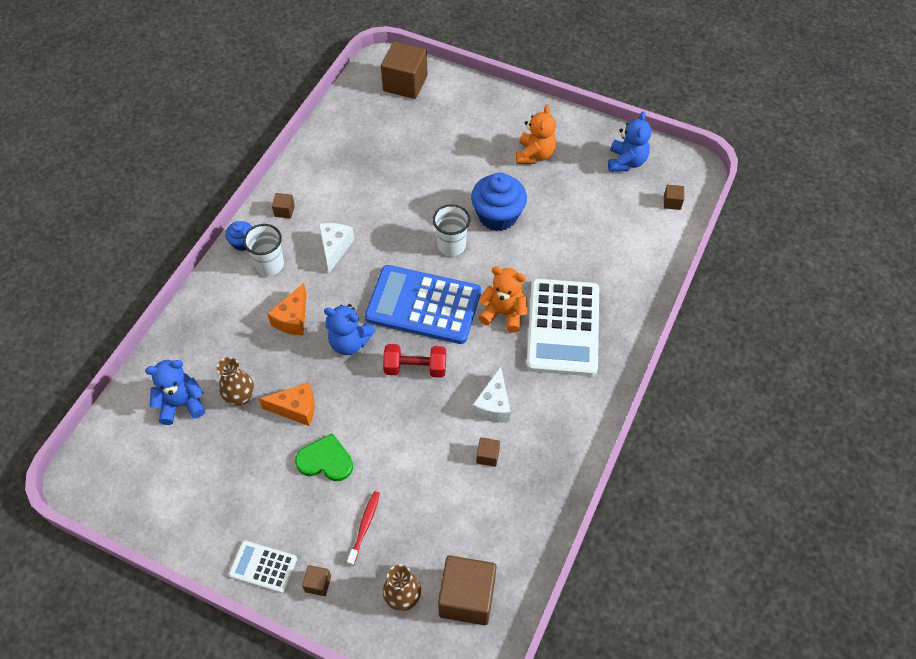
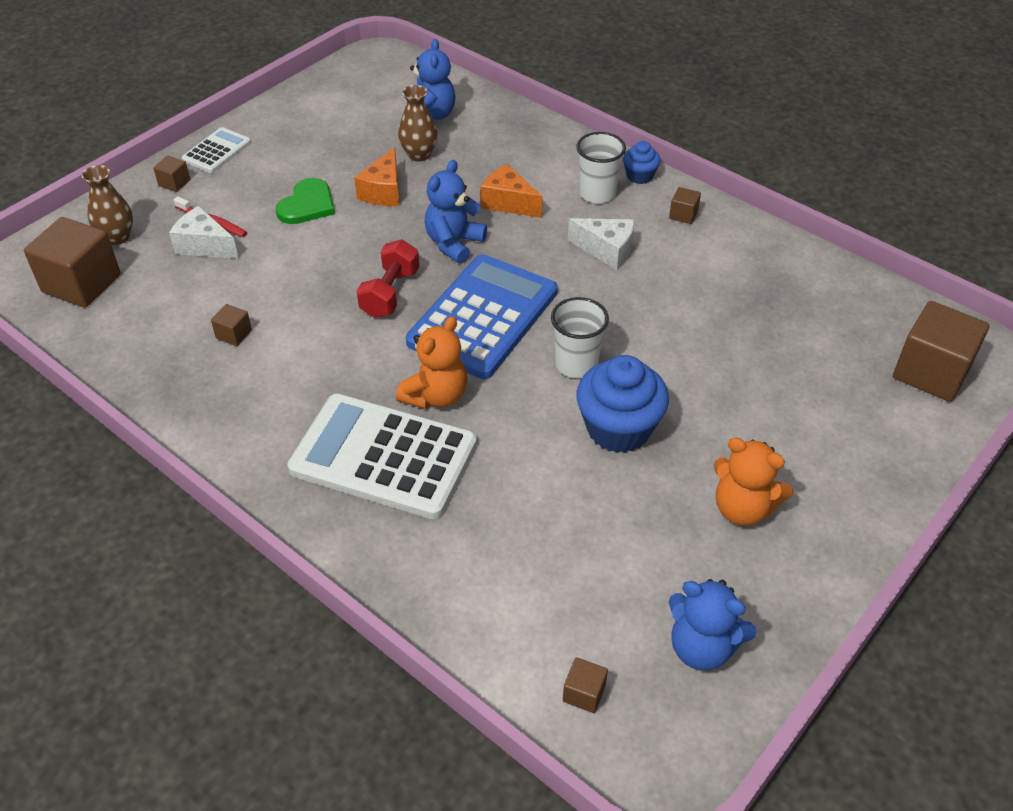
camera: 105 degrees right, 10 degrees down
(493, 405) = (299, 354): white cheese -> white cheese (204, 246)

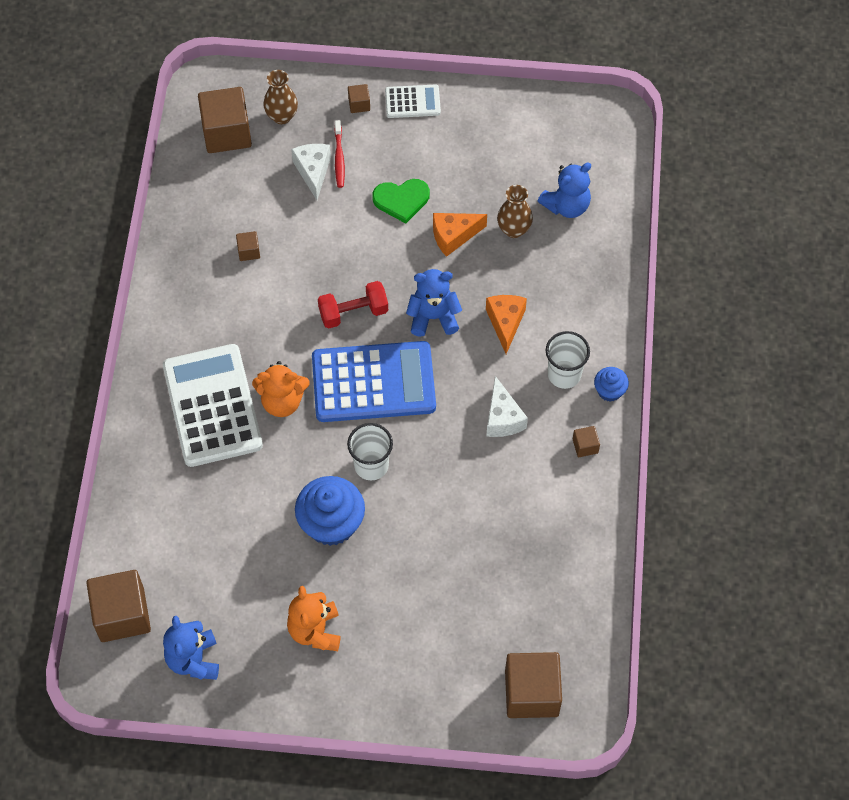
camera: 55 degrees right, 15 degrees up
(584, 693) = (122, 614): brown cube -> brown cube, size x2.24

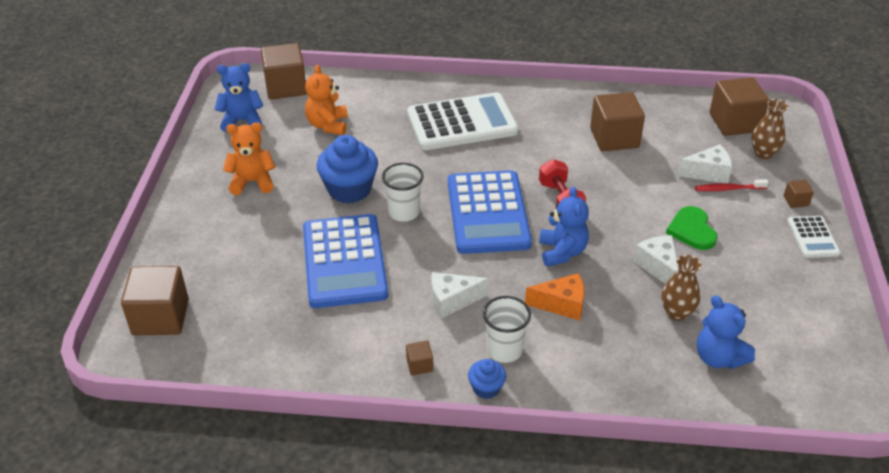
camera: 90 degrees right, 20 degrees down
(249, 251) = (614, 138): brown cube -> brown cube, size x2.24
(282, 401) = (467, 160): orange teddy bear -> orange teddy bear (328, 125)
(448, 520) = (344, 261): none -> blue calculator
(453, 236) = (658, 267): orange cheese -> white cheese

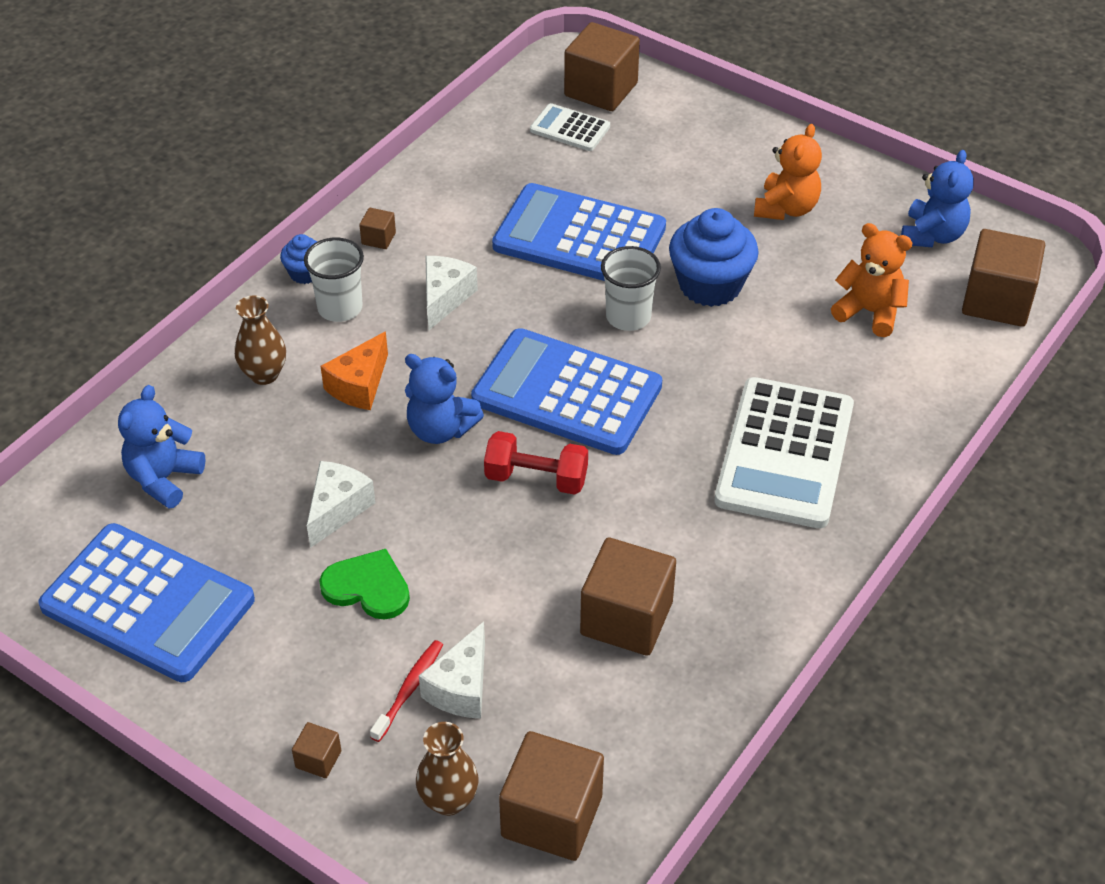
camera: 120 degrees right, 5 degrees up
(658, 267) = (337, 509): white cheese -> white cheese turned 75 degrees counterclockwise
(676, 313) = (255, 481): brown vase -> brown vase (264, 374)
(718, 357) = (164, 479): blue teddy bear -> blue teddy bear turned 60 degrees counterclockwise
(797, 312) = (148, 603): none -> blue calculator
(813, 237) = (238, 722): white calculator -> white calculator (570, 128)

